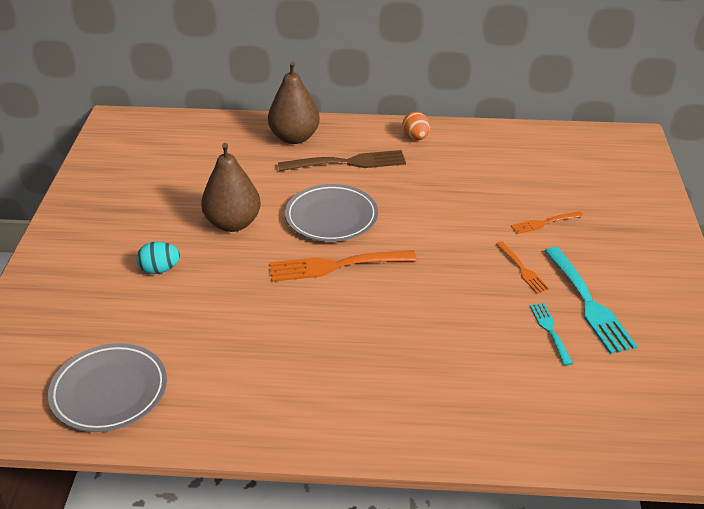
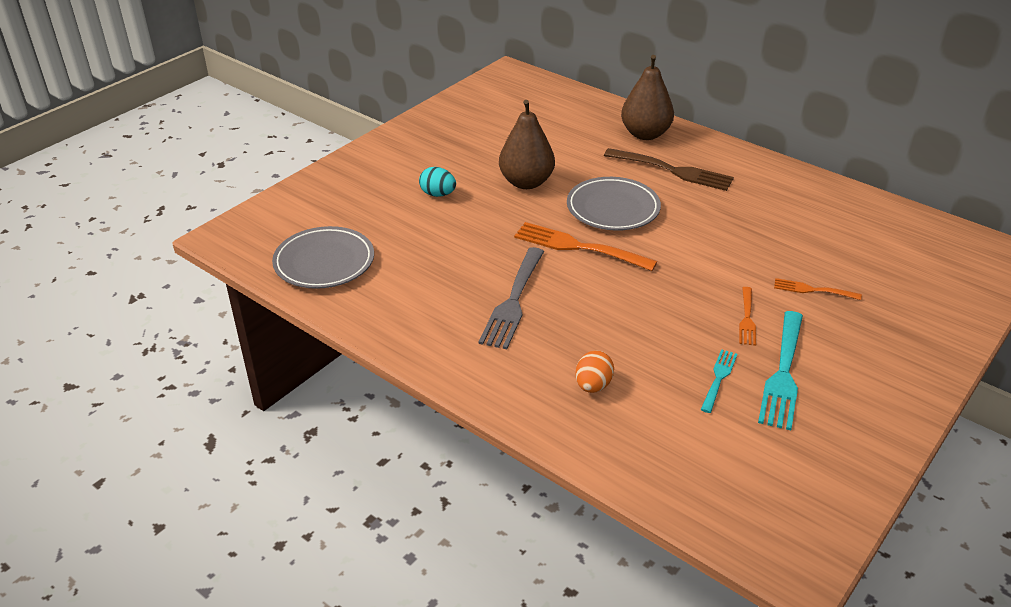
camera: 35 degrees right, 0 degrees up
(329, 343) = (513, 301): none -> grey fork
(416, 138) = (760, 172): orange egg -> orange egg (593, 385)

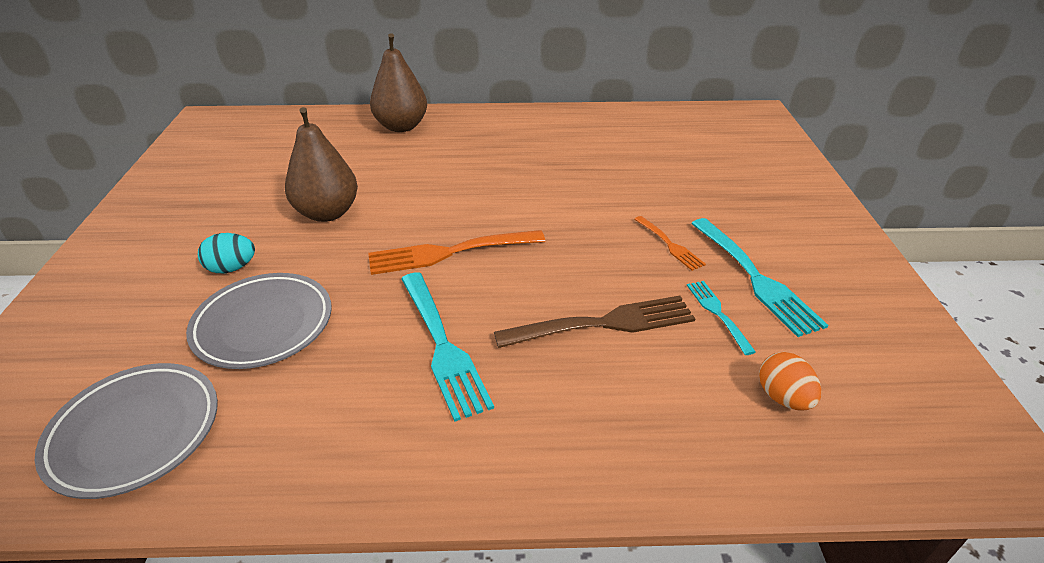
camera: 40 degrees left, 0 degrees up
(513, 301) = (442, 346): grey fork -> turquoise fork
(593, 385) = (626, 393): orange egg -> orange egg (783, 398)
(613, 208) = (443, 201): grey plate -> grey plate (263, 325)
(673, 170) = (460, 147): brown fork -> brown fork (604, 324)
(812, 290) = (684, 195): orange fork -> none

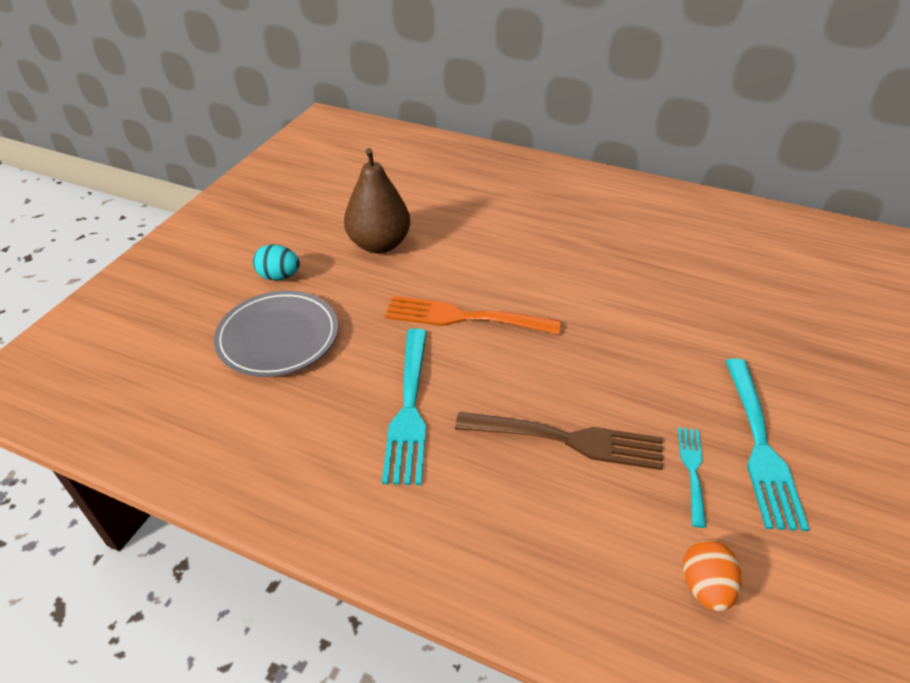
camera: 25 degrees right, 5 degrees up
(135, 432) = (150, 399): grey plate -> none
(401, 126) = (490, 168): brown pear -> none
(669, 245) = (687, 377): orange fork -> none

